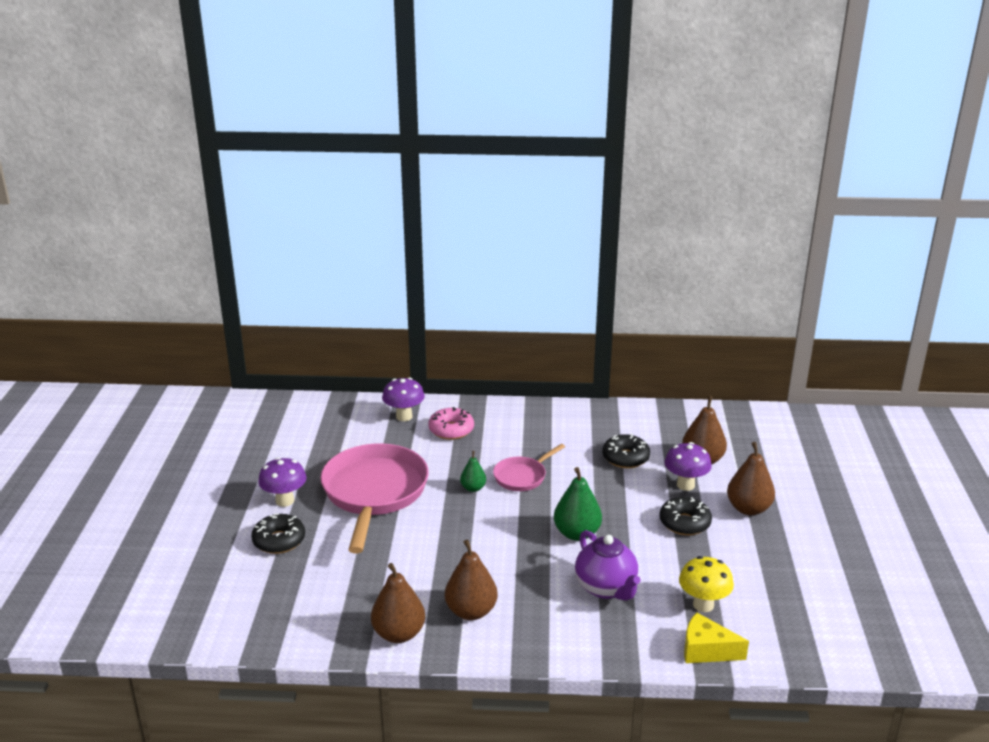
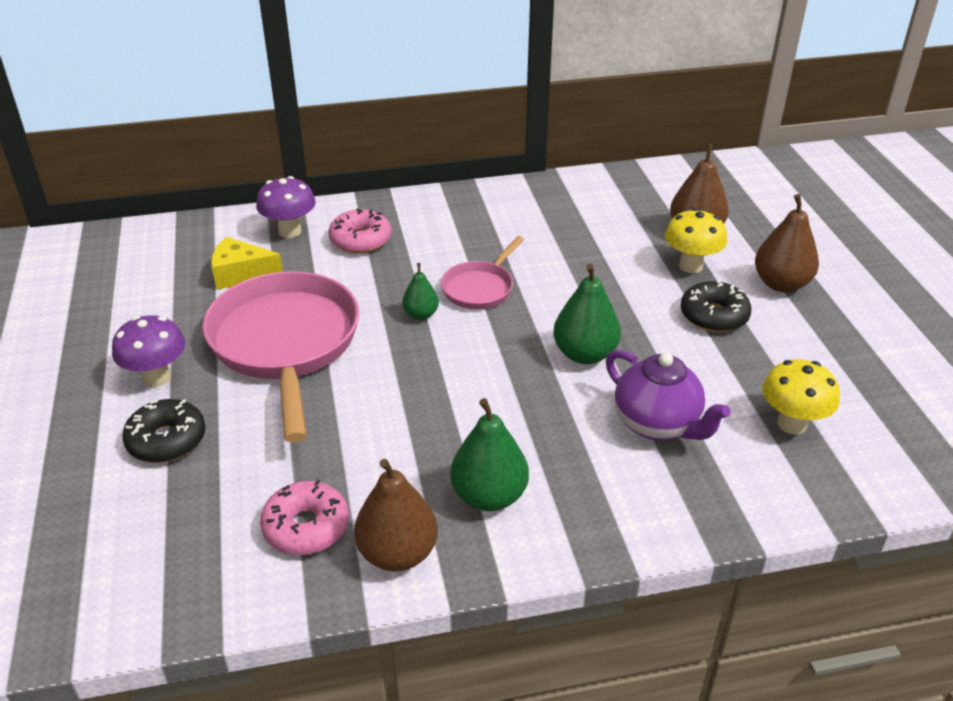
camera: 15 degrees left, 10 degrees up
(348, 608) = (306, 527): none -> pink donut
(471, 611) = (489, 496): brown pear -> green pear
(625, 458) = (601, 242): black donut -> none
(685, 485) = (691, 266): purple mushroom -> yellow mushroom
(706, 650) = (828, 489): yellow cheese -> yellow cheese (241, 274)

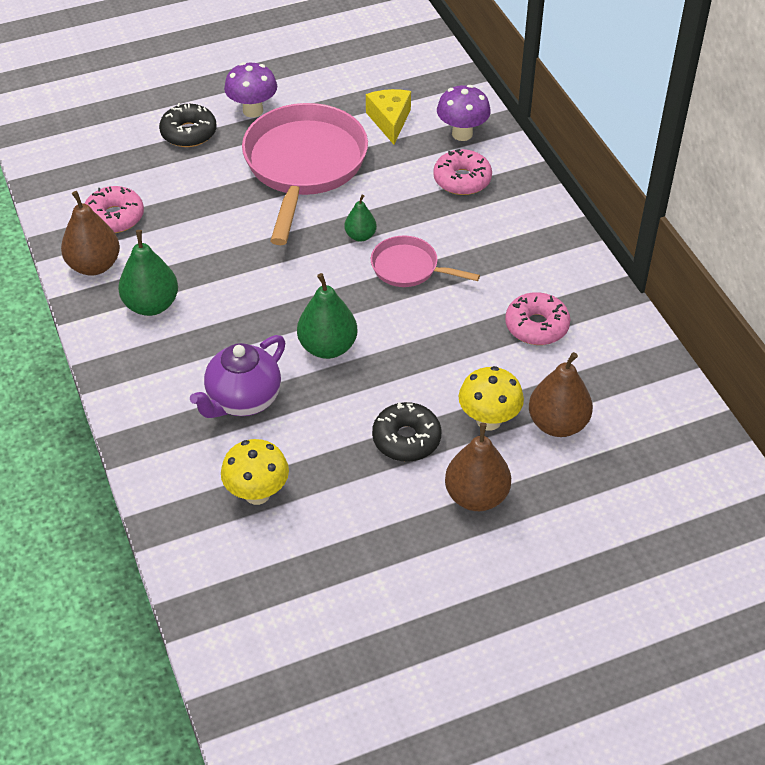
camera: 80 degrees right, 10 degrees up
(285, 344) = (304, 166): pink pan -> pink pan turned 60 degrees counterclockwise
(576, 225) = (536, 326): none -> pink donut

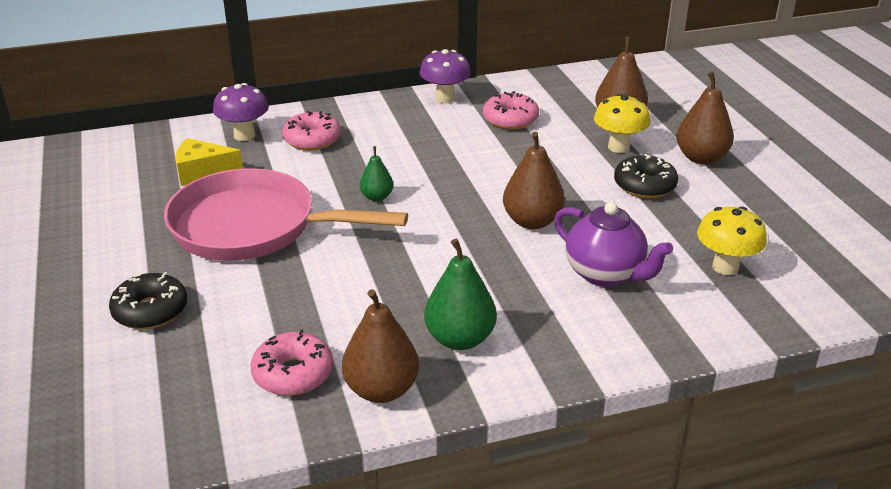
camera: 85 degrees left, 15 degrees down
(253, 111) = (134, 260): purple mushroom -> purple mushroom (445, 98)
(328, 347) = (532, 221): green pear -> brown pear
(409, 268) = (428, 173): pink pan -> none

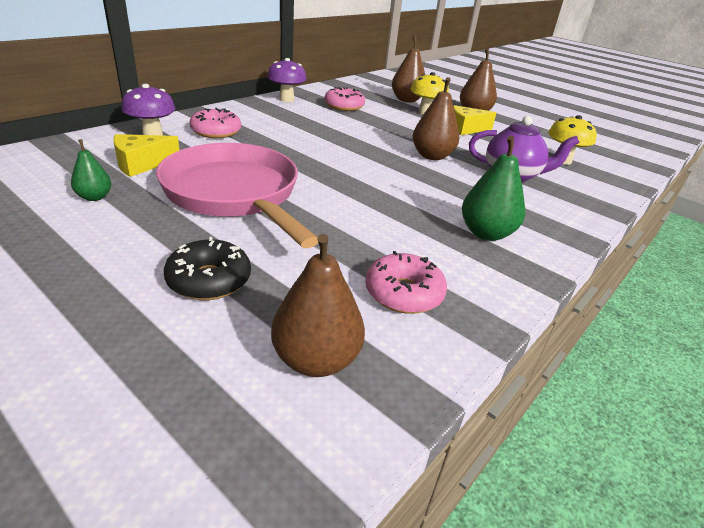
camera: 35 degrees left, 0 degrees up
(253, 227) = (234, 194): pink pan -> pink pan turned 75 degrees clockwise
(377, 197) = (311, 159): green pear -> green pear (94, 197)
(381, 390) = (483, 283): brown pear -> brown pear (316, 360)
(644, 185) = (466, 129): black donut -> yellow cheese

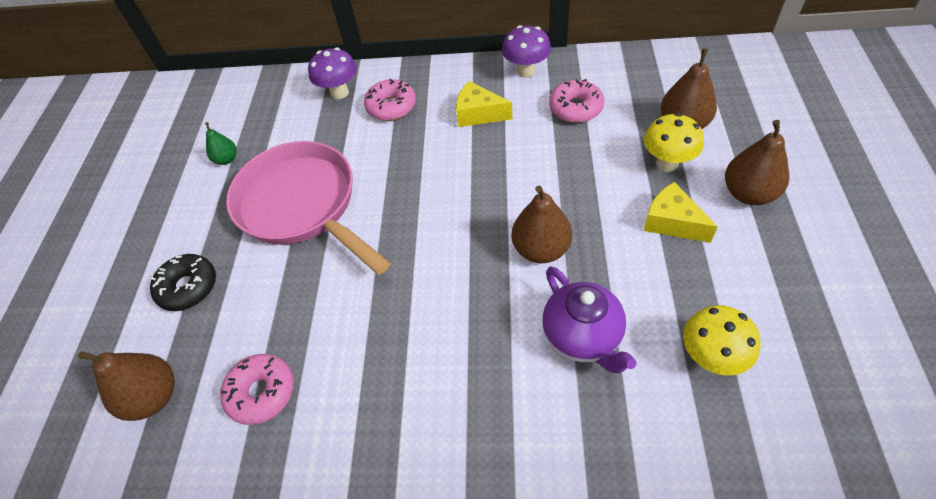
camera: 60 degrees right, 20 degrees up
(141, 164) = (290, 132): yellow cheese -> yellow cheese (478, 114)
(234, 194) = (302, 205): pink pan -> pink pan turned 60 degrees counterclockwise
(486, 233) = (413, 389): green pear -> none

